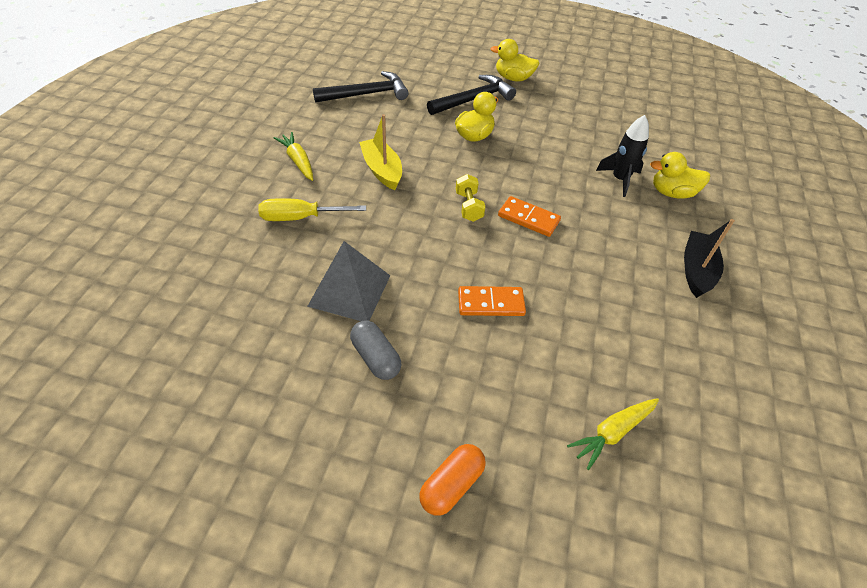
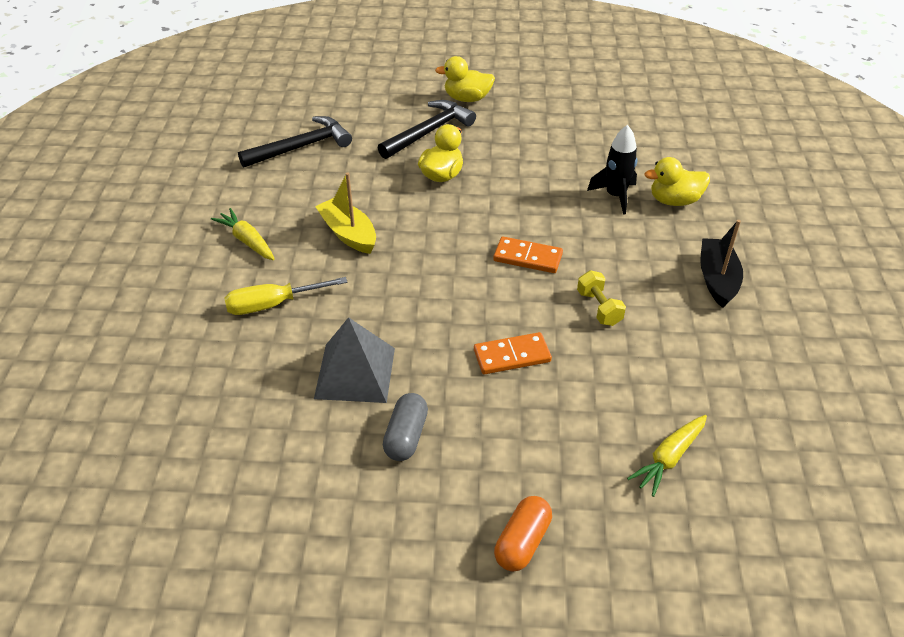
camera: 10 degrees left, 5 degrees down
(376, 357) = (406, 436): grey capsule -> grey capsule turned 60 degrees clockwise
(468, 206) = (458, 256): yellow dumbbell -> yellow dumbbell (599, 308)

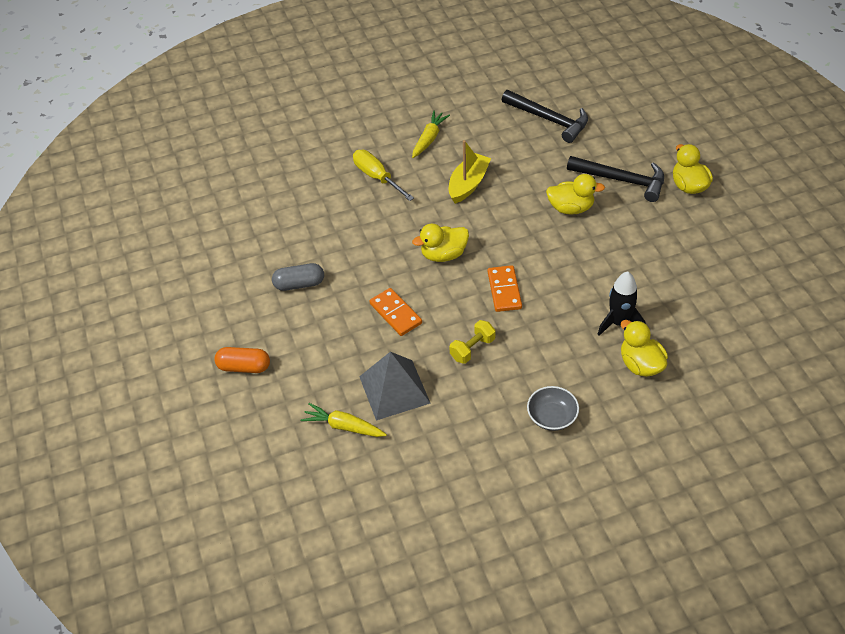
camera: 70 degrees right, 5 degrees up
(355, 373) = (339, 240): grey pyramid -> grey pyramid (394, 389)
(444, 287) = (443, 254): none -> yellow duck
(717, 279) = (552, 417): black boat -> grey bowl

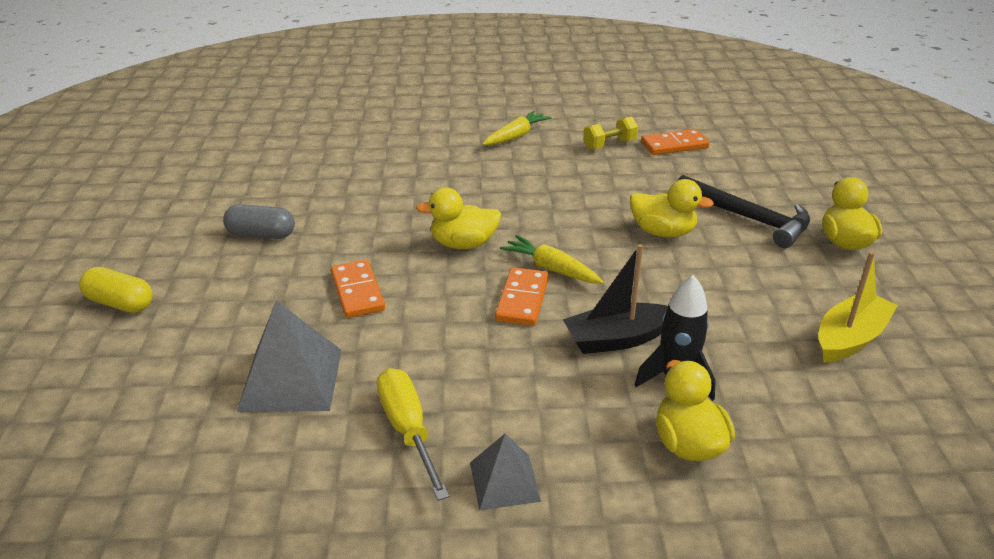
camera: 15 degrees right, 15 degrees down
(244, 367) = (120, 303): orange capsule -> yellow capsule
(344, 426) = (186, 408): yellow carrot -> yellow carrot (551, 269)
(377, 177) = (431, 157): yellow screwdriver -> yellow screwdriver (408, 430)
(468, 184) = (539, 183): yellow boat -> yellow boat (850, 338)
(472, 349) = (435, 357): yellow dumbbell -> yellow dumbbell (609, 145)
(548, 119) = (674, 145): black hammer -> orange domino
(552, 417) = (504, 481): grey bowl -> grey pyramid
(575, 304) = (617, 339): none -> black boat

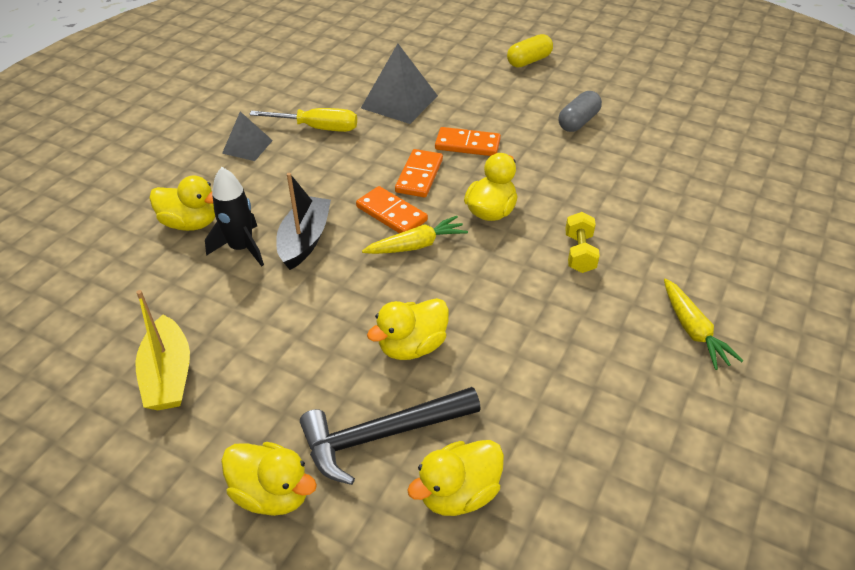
camera: 120 degrees right, 10 degrees up
(609, 145) = (628, 407): yellow dumbbell -> yellow dumbbell (579, 253)
(674, 145) = (593, 479): orange domino -> orange domino (419, 176)
(743, 180) = (458, 493): none -> yellow duck

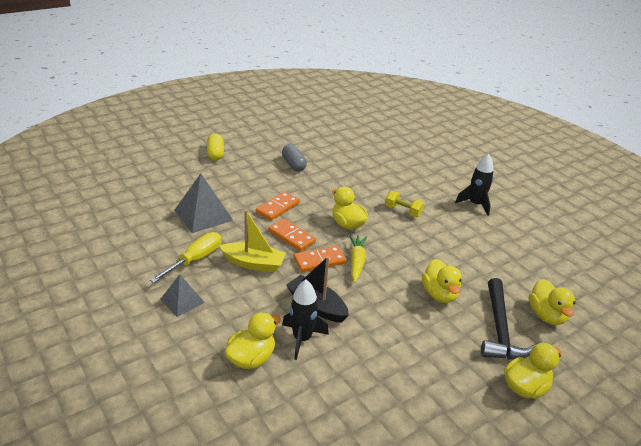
camera: 65 degrees left, 10 degrees down
(168, 375) = (408, 412): yellow boat -> yellow boat (254, 263)
(693, 330) = (475, 204): yellow carrot -> black rocket

